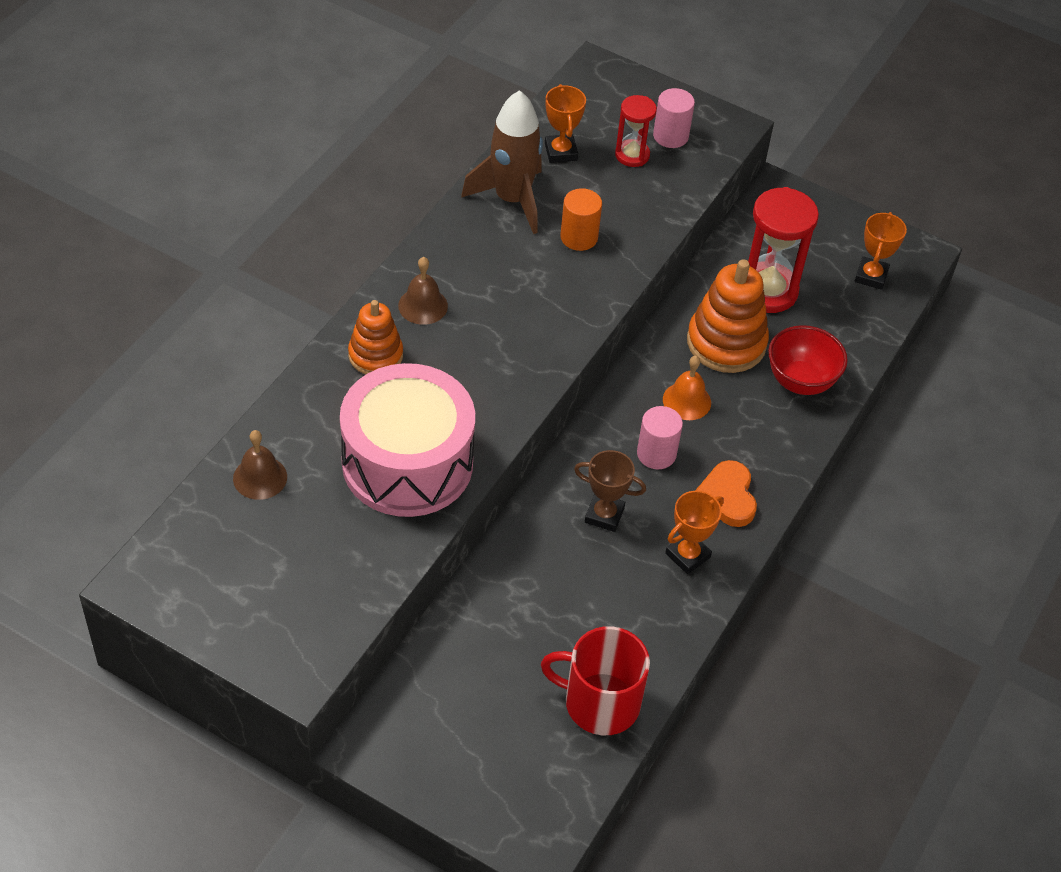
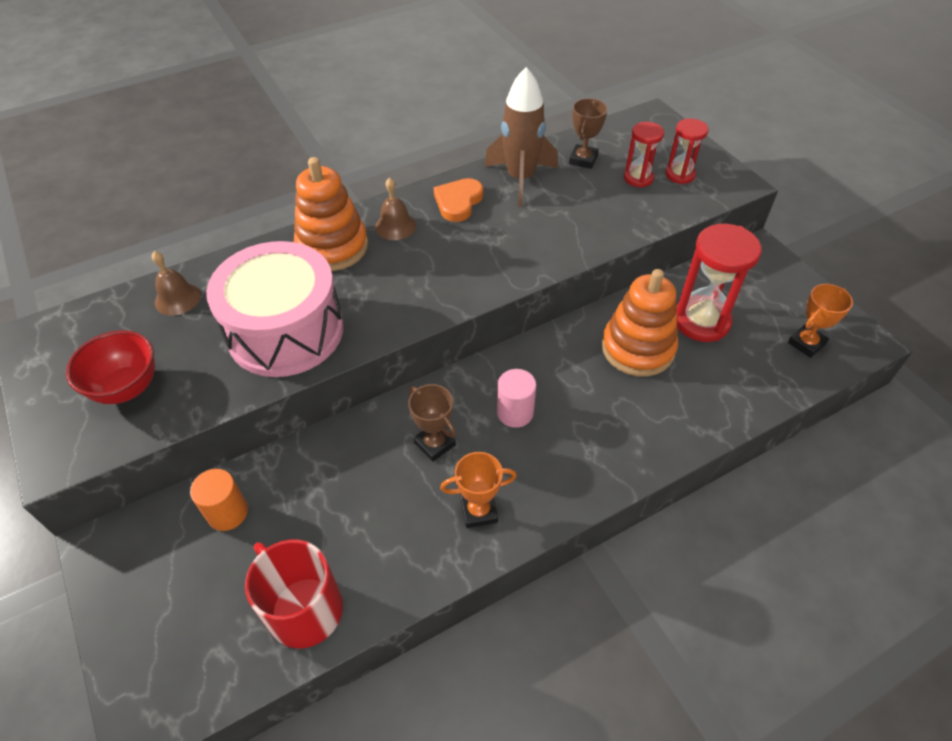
camera: 35 degrees right, 0 degrees up
(375, 355) = (332, 247): orange stacking toy -> orange stacking toy, size x1.56
(560, 152) = (583, 159): orange trophy -> brown trophy
(579, 237) = (551, 220): orange cylinder -> orange cylinder (227, 512)
(670, 136) = (680, 175): pink cylinder -> red hourglass
(686, 401) = (571, 381): orange bell -> none
(727, 497) = (550, 475): orange heart -> orange heart (458, 202)
(800, 381) = (684, 405): red bowl -> red bowl (127, 388)

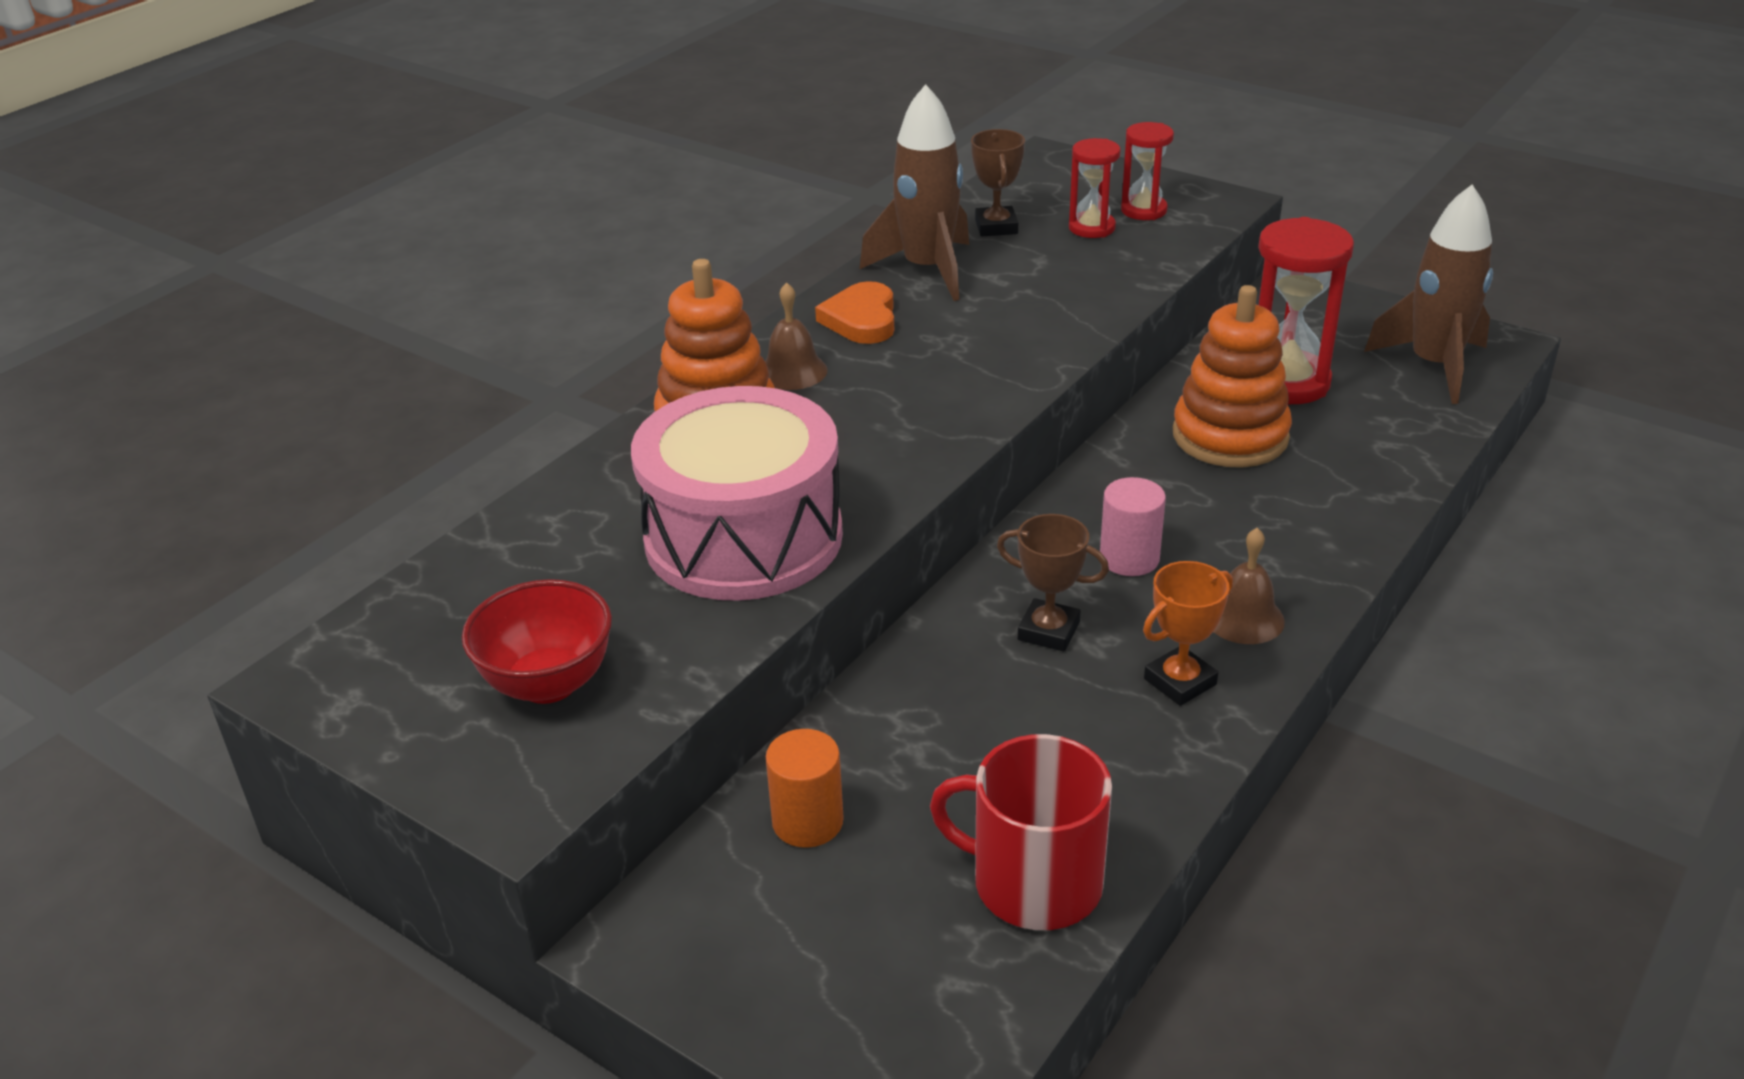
camera: 25 degrees left, 15 degrees down
(177, 298) = (521, 554): brown bell -> brown bell (1244, 618)
(806, 343) = (1434, 366): orange trophy -> brown rocket

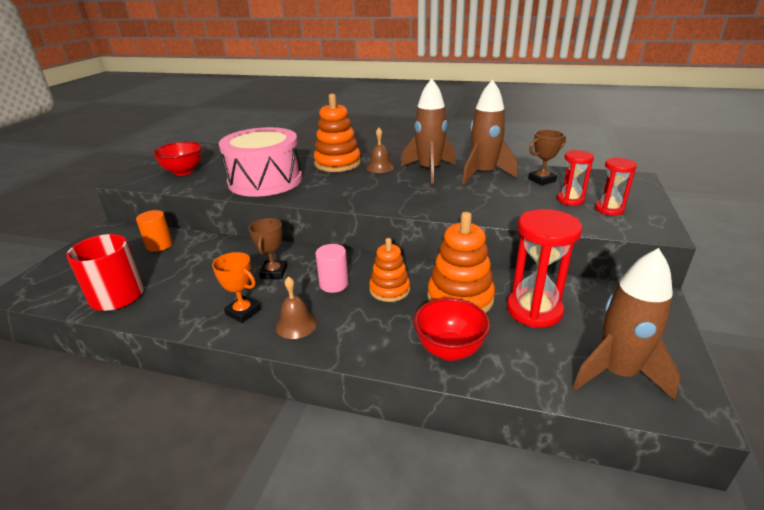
camera: 70 degrees right, 5 degrees down
(861, 319) = (429, 170): orange heart -> brown rocket
(1175, 499) = (389, 289): none -> orange stacking toy
(1357, 476) = (449, 350): none -> red bowl

